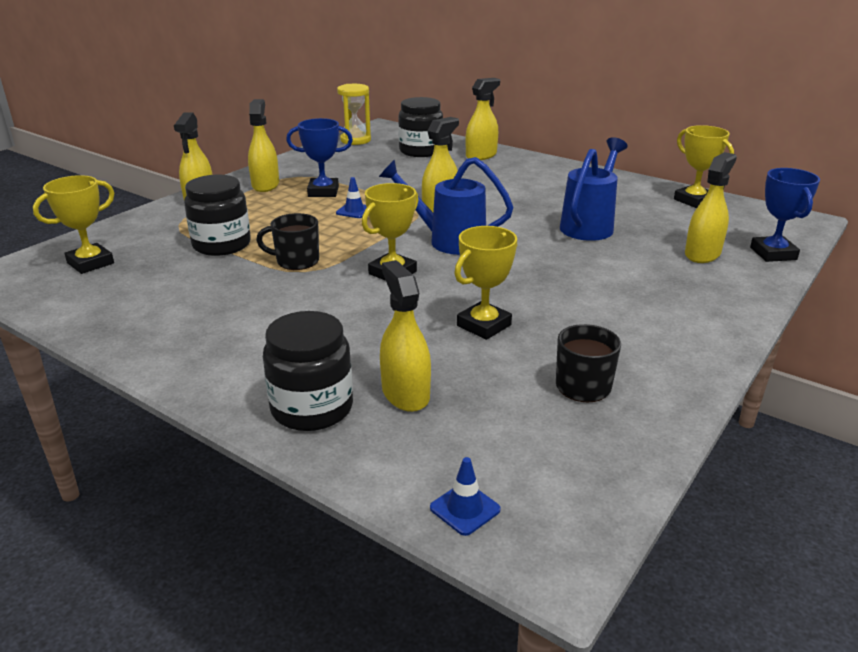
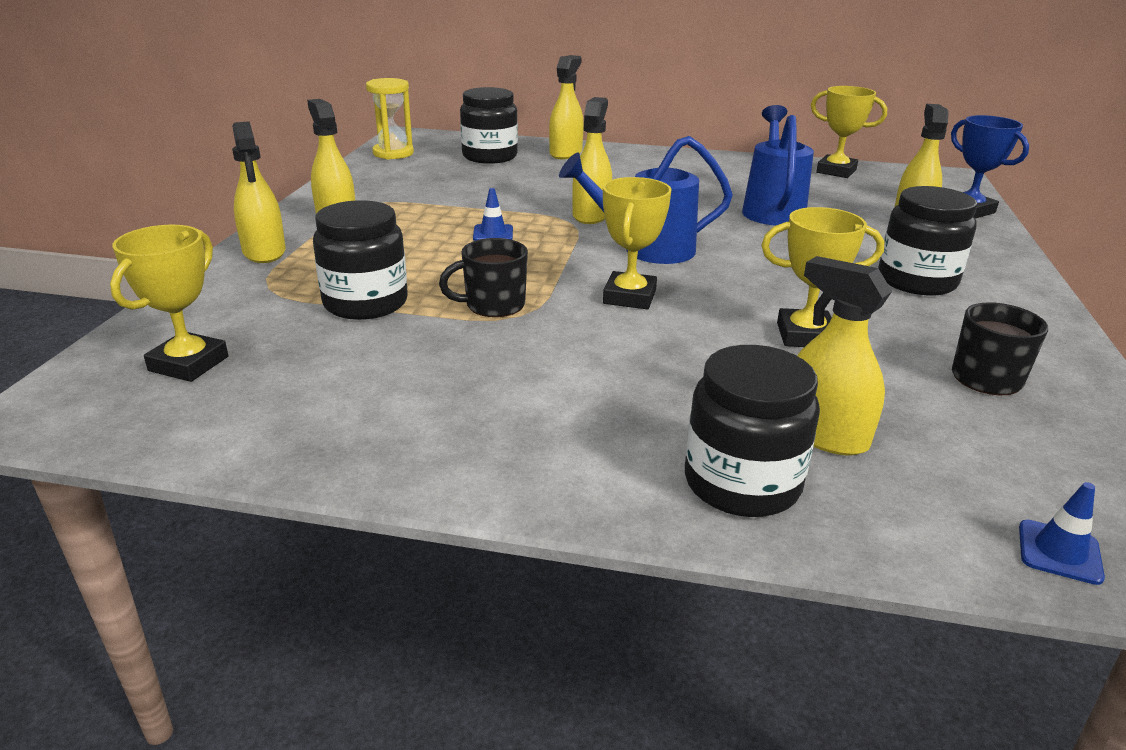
camera: 25 degrees left, 0 degrees up
(323, 192) = (425, 217): blue trophy -> none
(484, 325) = (805, 335): yellow trophy -> yellow trophy turned 75 degrees clockwise
(634, 303) = (916, 281): none -> black jar

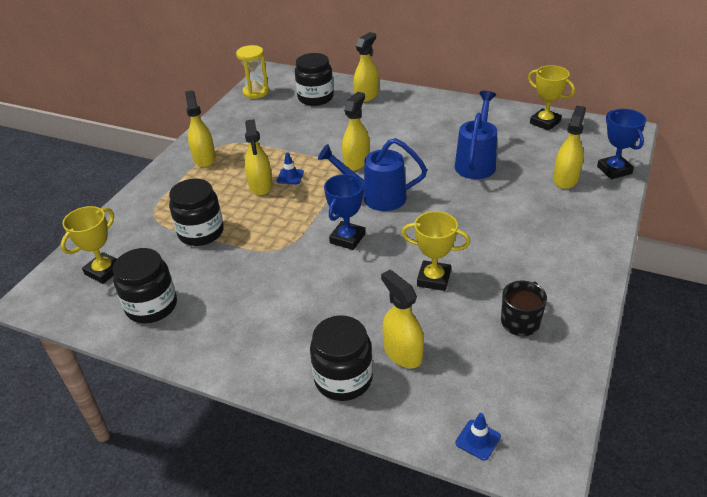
camera: 15 degrees right, 10 degrees up
(264, 252) = (158, 185): yellow spray bottle -> yellow spray bottle (260, 185)
(493, 305) = (268, 239): black mug -> none
(629, 297) = (347, 238): yellow trophy -> blue trophy
(916, 281) = (531, 237): black jar -> black jar (151, 306)

